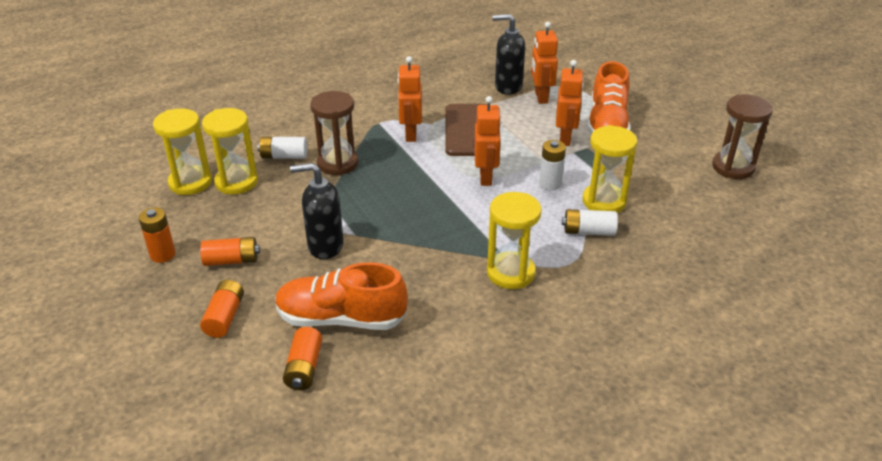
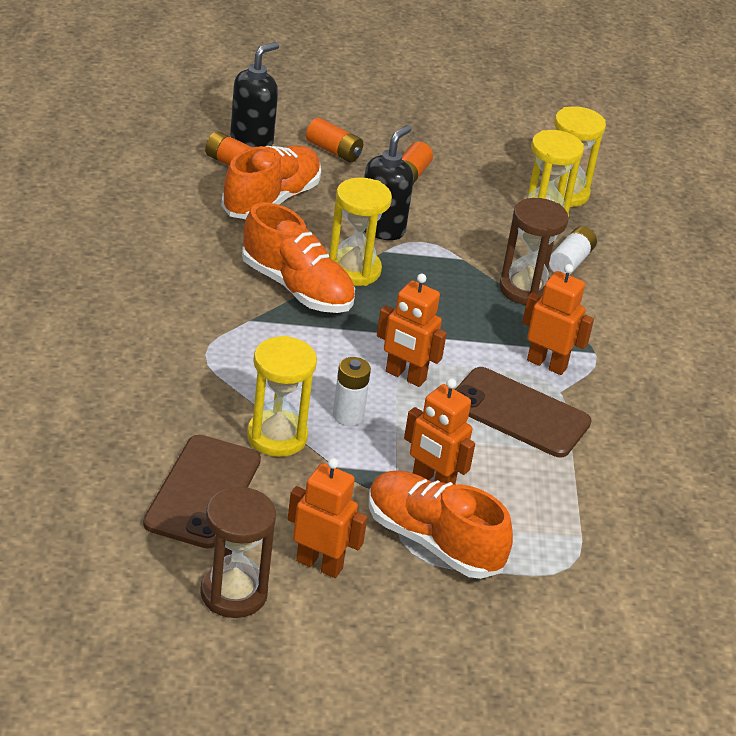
camera: 115 degrees right, 0 degrees up
(162, 254) = (452, 148): orange battery -> none
(446, 255) = (297, 288): none -> orange shoe
(508, 87) = (609, 505): black soap dispenser -> black soap dispenser (252, 141)
(510, 273) = (231, 312): yellow hourglass -> yellow hourglass (354, 270)
(541, 97) = (556, 521): orange robot -> orange robot (319, 564)
(588, 231) = (239, 394): white battery -> none
(685, 208) = (203, 492): none -> brown phone

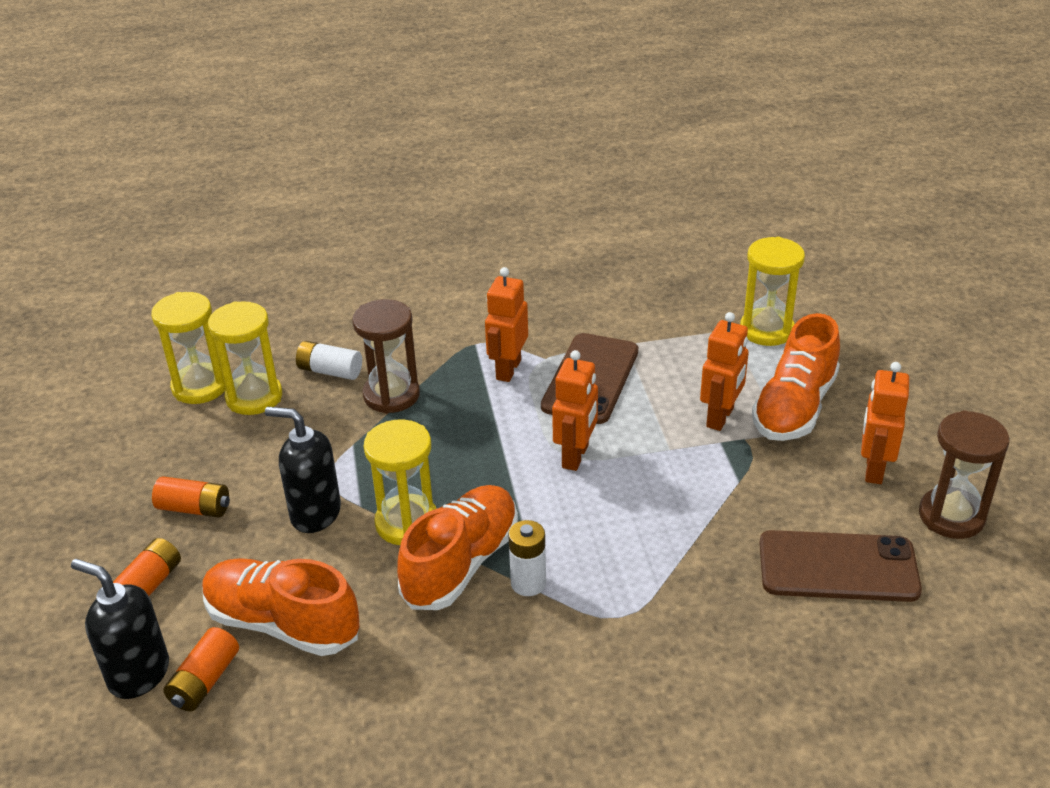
camera: 95 degrees left, 0 degrees up
(277, 437) = (722, 530): yellow hourglass -> yellow hourglass (766, 330)
(348, 415) = (660, 486): white battery -> white battery (528, 583)

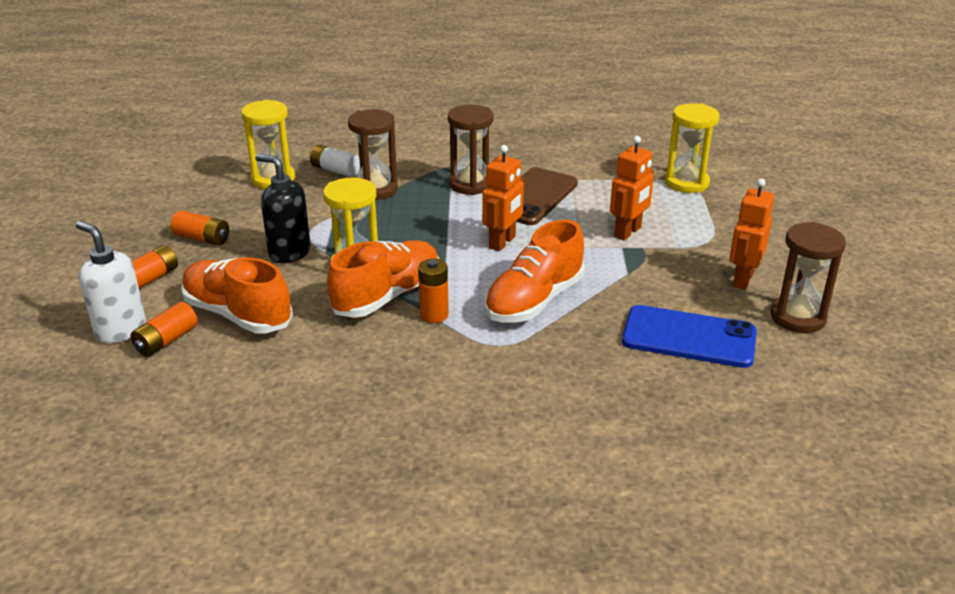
camera: 10 degrees right, 5 degrees down
(138, 674) = (120, 330): black soap dispenser -> white soap dispenser
(200, 387) = (236, 169): yellow hourglass -> none
(508, 369) = (470, 184): orange robot -> brown hourglass
(528, 583) = (434, 315): white battery -> orange battery
(794, 407) = (691, 233): orange shoe -> orange shoe (534, 301)
(838, 567) = (689, 337): brown phone -> blue phone

